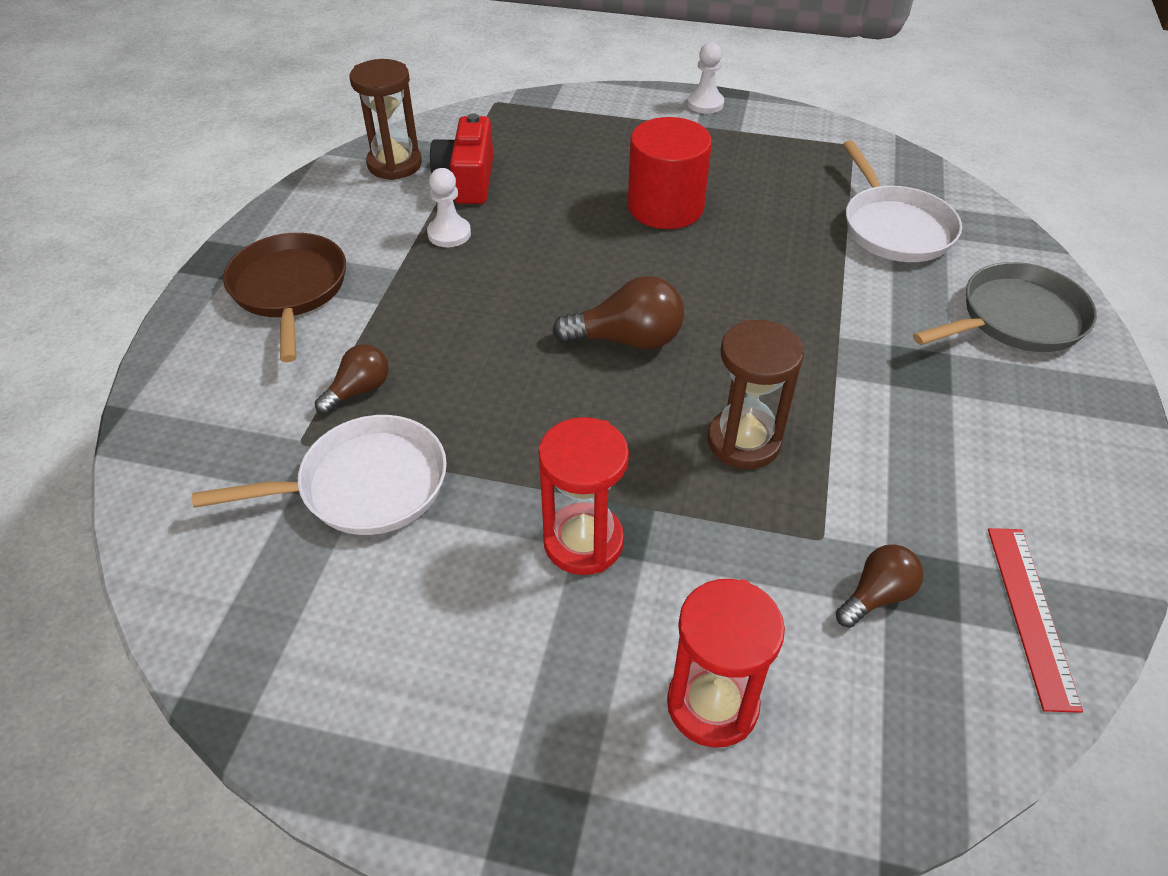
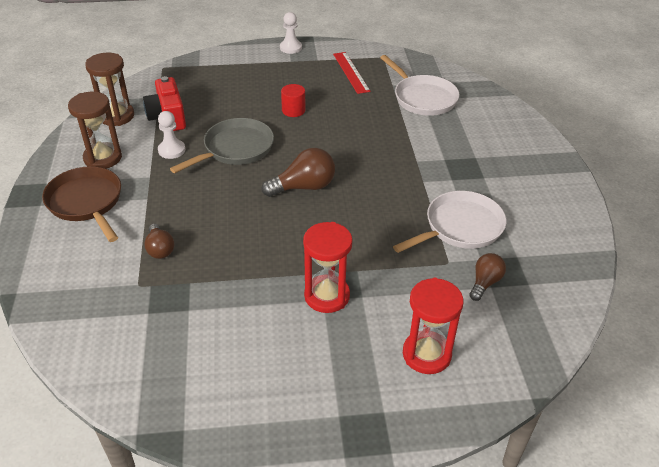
camera: 20 degrees left, 5 degrees down
(359, 390) = (160, 249): brown light bulb -> brown light bulb turned 135 degrees clockwise
(364, 485) = (189, 298): white pan -> white pan (460, 227)
(665, 207) = (293, 110): red cylinder -> red cylinder, size x0.52
(743, 442) = (389, 225): brown hourglass -> brown hourglass (103, 158)
(1016, 319) = (501, 133): grey pan -> grey pan (235, 149)
(1031, 614) = (559, 272): red ruler -> red ruler (351, 72)

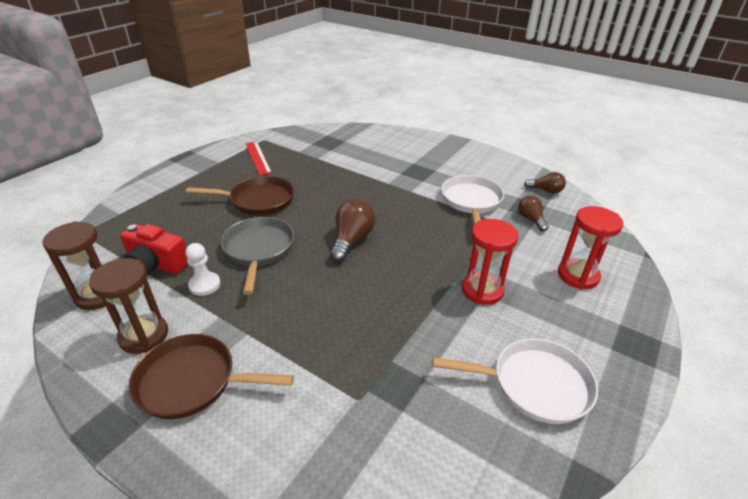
camera: 50 degrees left, 5 degrees down
(160, 249) = (326, 359): brown light bulb -> brown light bulb (546, 190)
(290, 48) = (184, 164): white pawn -> none
(293, 110) = (258, 200): red cylinder -> brown pan
(351, 72) = (258, 158): red ruler -> red ruler turned 45 degrees clockwise
(422, 98) = (330, 149): white pan -> white pan (534, 384)

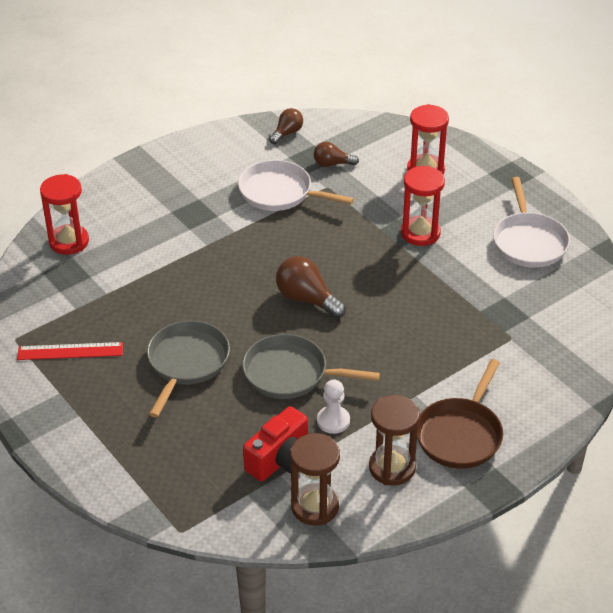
camera: 70 degrees left, 5 degrees up
(258, 200) = (187, 363): brown pan -> grey pan
(359, 137) = (69, 242): none -> red hourglass
(534, 384) = (529, 242): white pan -> white pan turned 150 degrees clockwise

